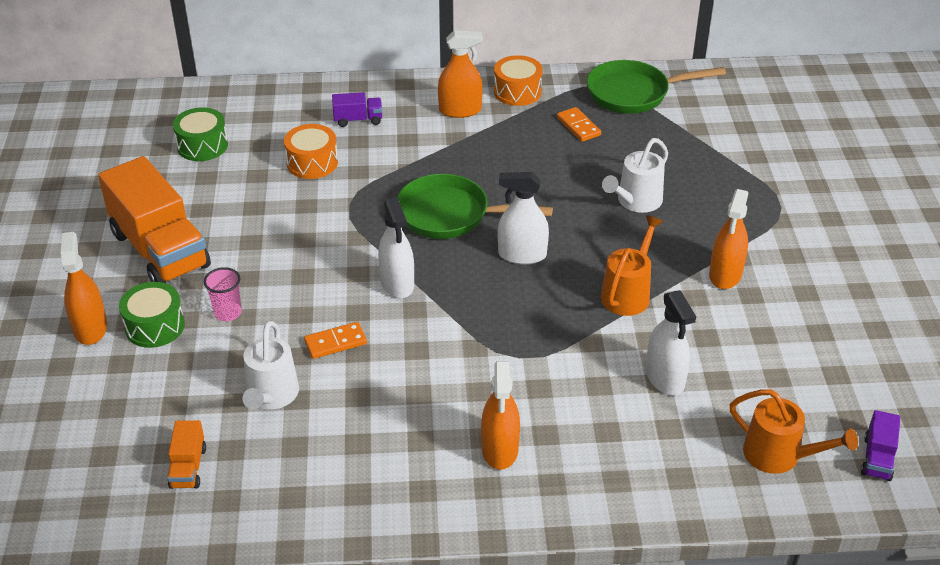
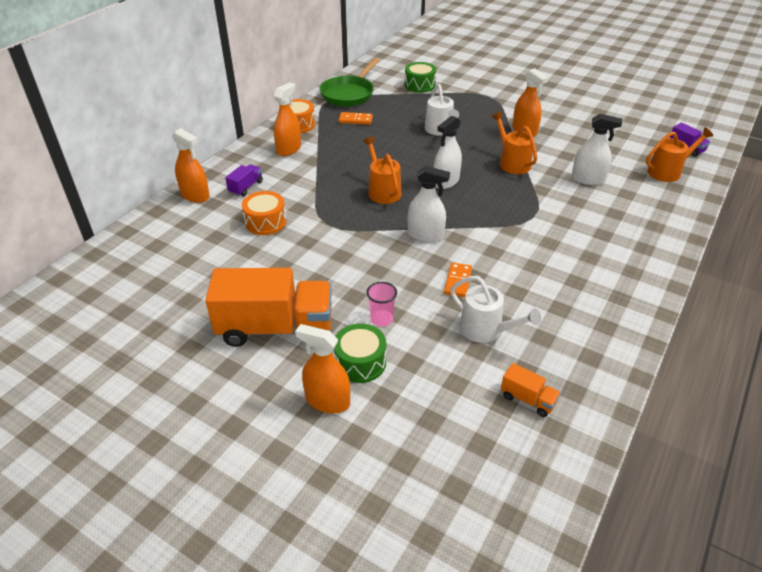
camera: 55 degrees left, 0 degrees up
(202, 145) = (180, 262): green drum -> green drum (419, 85)
(450, 215) = (382, 191): green pan -> orange watering can
(500, 449) = (604, 255): orange spray bottle -> orange spray bottle (195, 195)

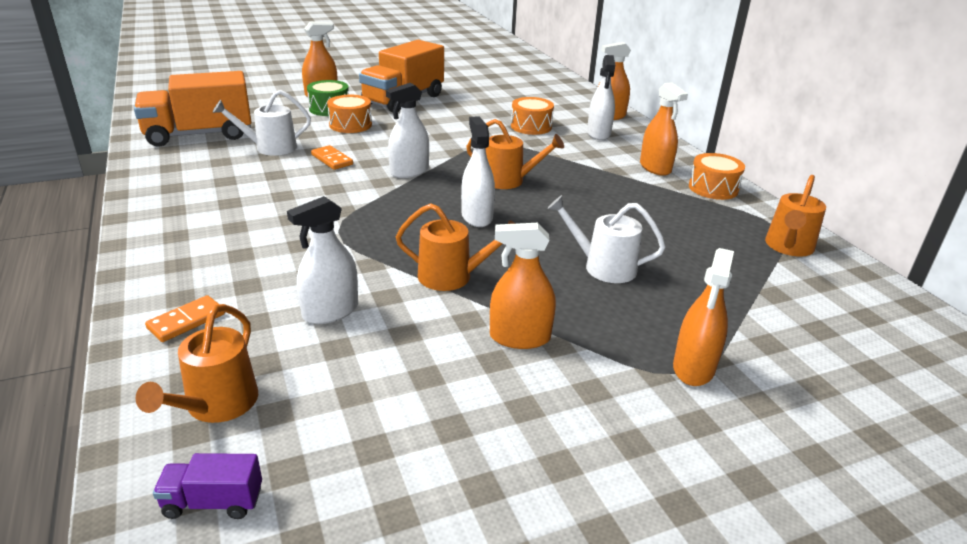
camera: 125 degrees right, 10 degrees down
(246, 187) = (598, 134): purple truck -> white spray bottle
(349, 94) = (788, 247): green pan -> orange watering can
(355, 120) = (694, 223): orange domino -> orange domino (186, 321)
(381, 319) = (350, 125): pink cup -> orange drum
(419, 85) = (785, 319): green drum -> none
(483, 95) = (693, 368): none -> orange spray bottle
(527, 399) = (199, 135): orange truck -> orange truck, size x2.33

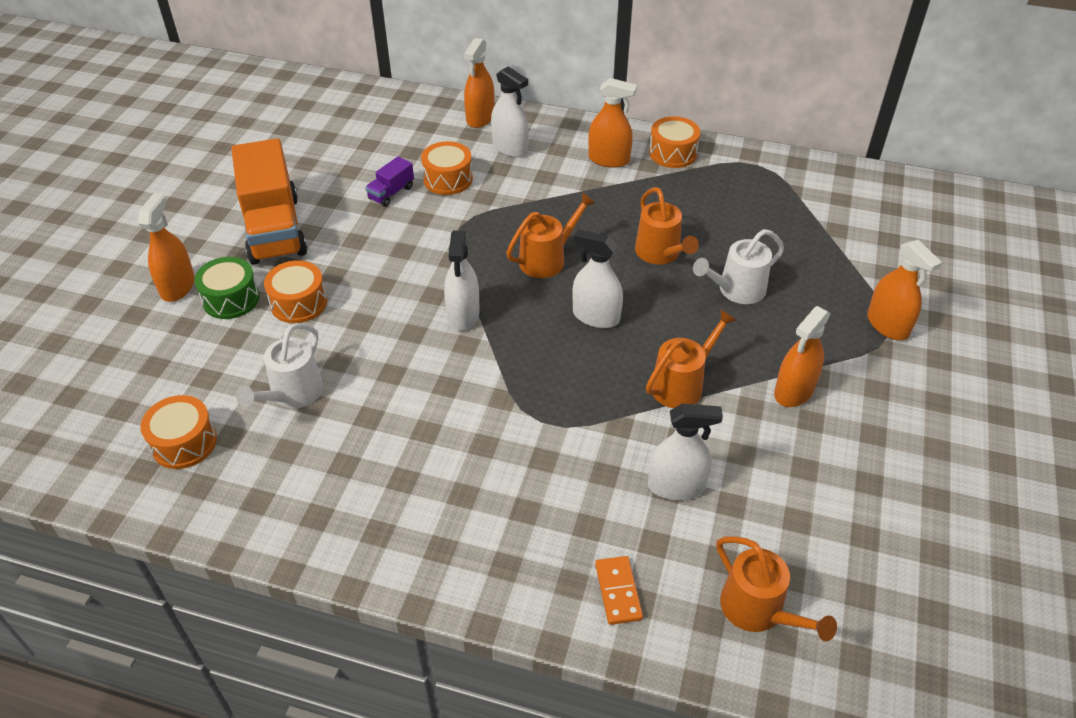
camera: 50 degrees left, 15 degrees up
(199, 135) = (184, 443): orange truck -> orange drum
(213, 502) = (868, 649): purple truck -> purple truck (391, 193)
(330, 311) = (676, 486): white spray bottle -> white spray bottle turned 90 degrees counterclockwise
(332, 160) = (377, 357): orange domino -> none
(788, 247) = (787, 179): orange watering can -> orange watering can (660, 253)

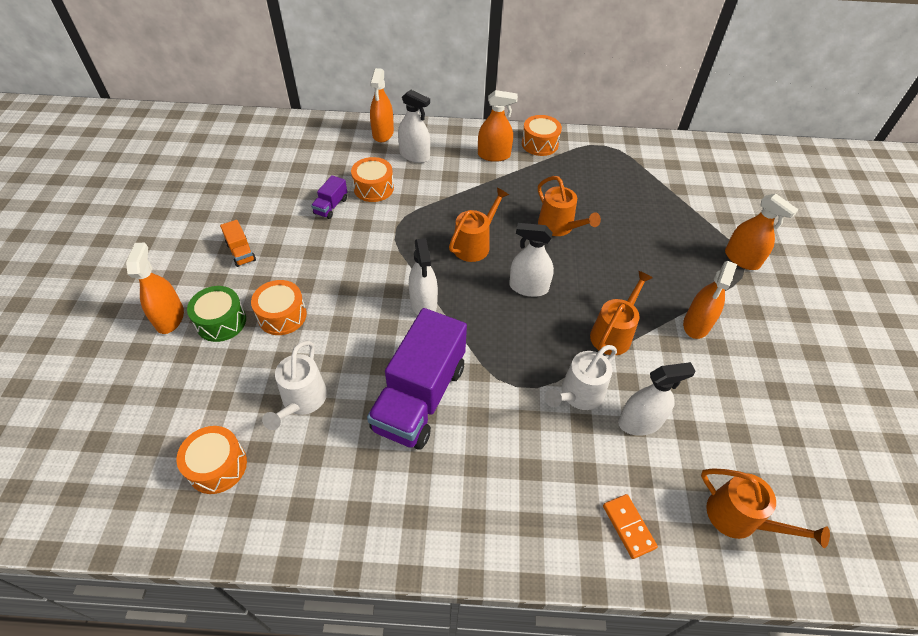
camera: 15 degrees left, 5 degrees up
(274, 229) = (241, 252): orange truck -> orange truck, size x0.43
(424, 413) = (420, 397): none -> purple truck
(737, 290) = (625, 248): white watering can -> white watering can (578, 394)

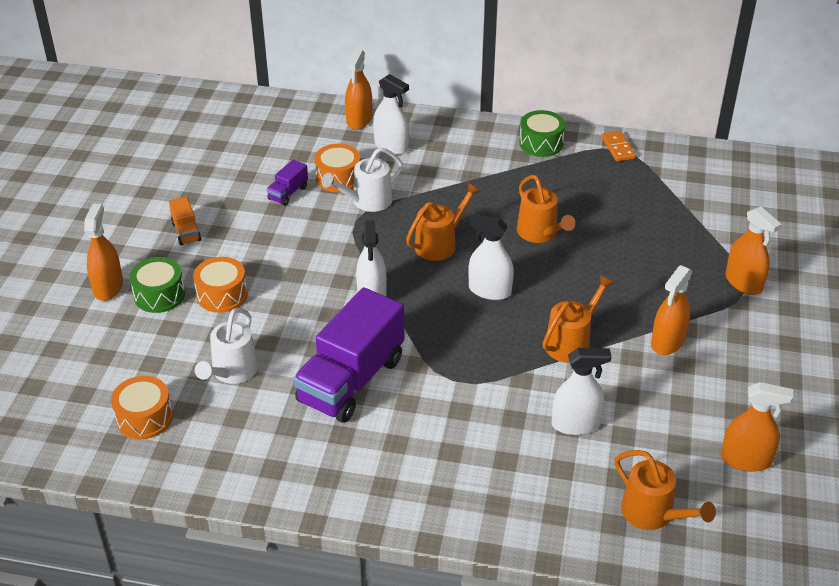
camera: 10 degrees right, 10 degrees down
(494, 155) = (483, 152): orange spray bottle -> orange spray bottle (746, 459)
(540, 144) = (541, 143): orange drum -> green drum
(578, 394) = (517, 393): white watering can -> white watering can (367, 201)
(628, 526) = (537, 508): orange domino -> orange domino (618, 148)

